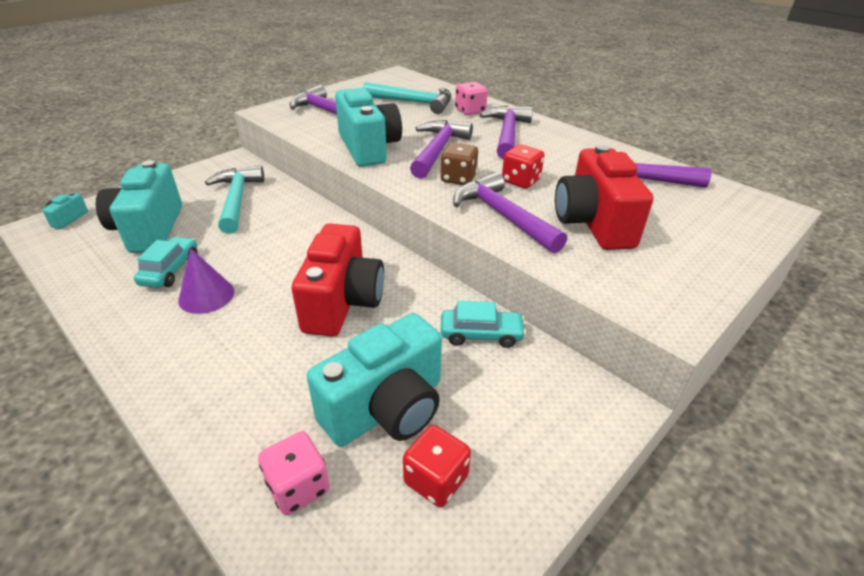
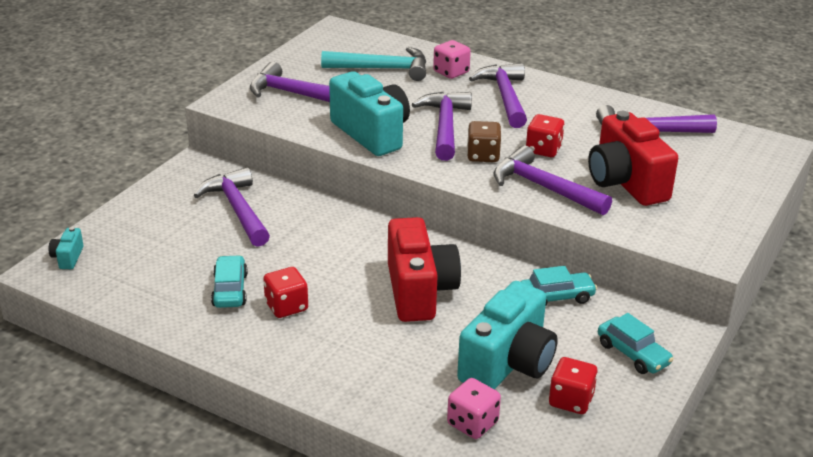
camera: 15 degrees left, 5 degrees down
(149, 229) = (170, 254): turquoise camera -> none
(206, 295) = (286, 306): purple cone -> red dice
(237, 200) = (237, 209): turquoise hammer -> purple hammer
(541, 426) = (633, 354): none -> turquoise car

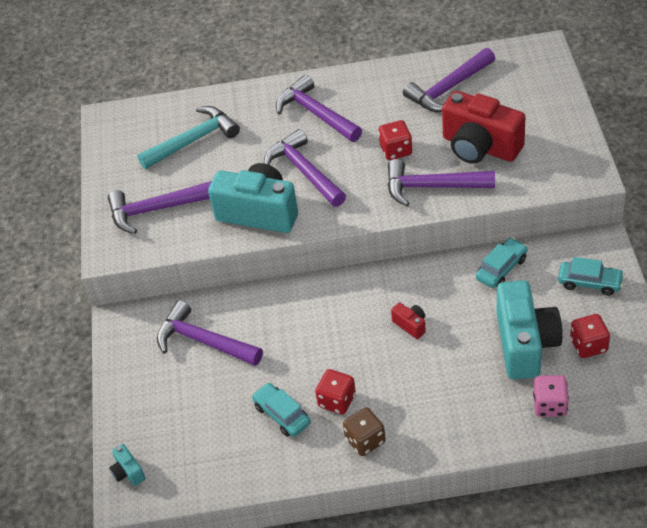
camera: 30 degrees left, 15 degrees up
(419, 291) = (410, 325): red camera -> red camera, size x0.42
(451, 72) = (249, 112): pink dice -> none
(483, 155) = (361, 183): brown dice -> brown dice (365, 440)

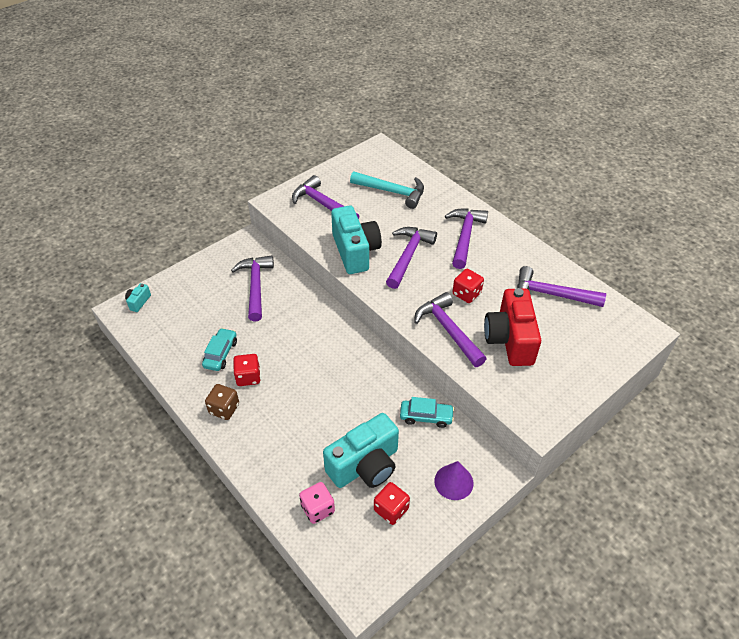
camera: 50 degrees right, 0 degrees up
(410, 325) = (337, 387): red camera -> none
(590, 283) = (453, 482): turquoise car -> purple cone

